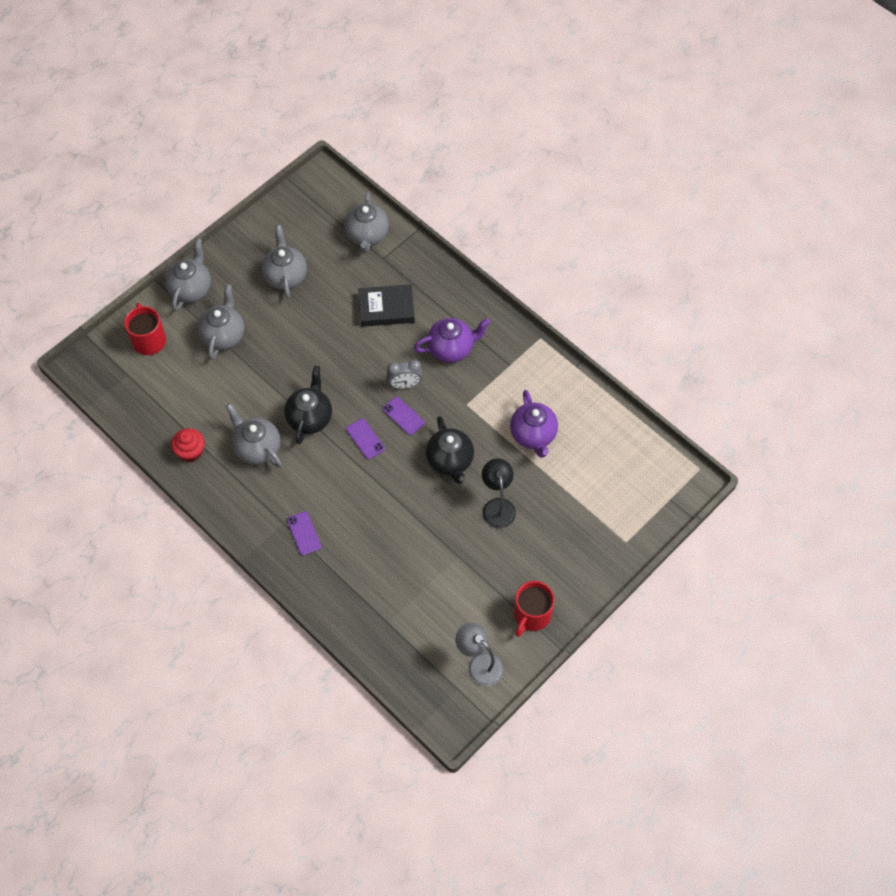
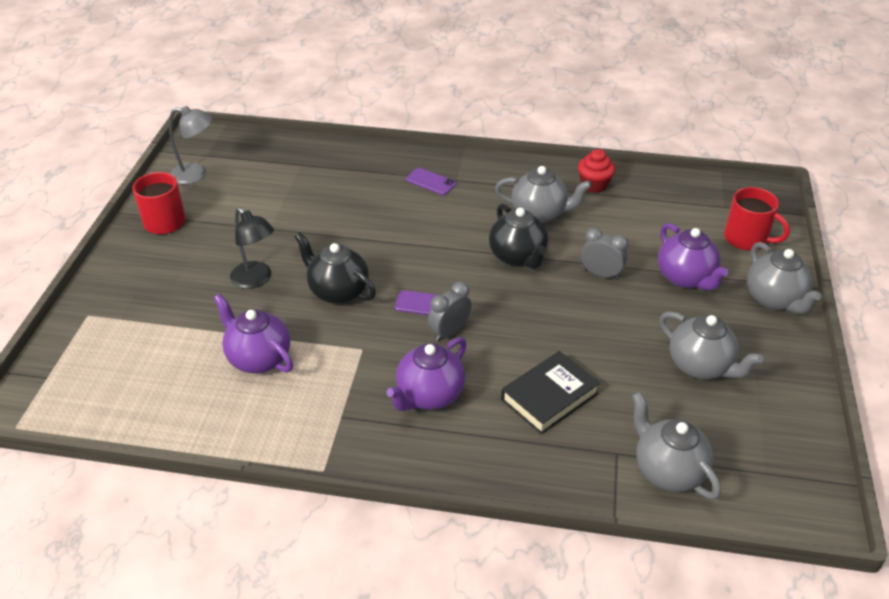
camera: 145 degrees right, 20 degrees down
(224, 335) = (685, 278): grey teapot -> purple teapot
(271, 371) = (601, 274): none -> grey clock
(365, 439) = (444, 267): purple phone -> none

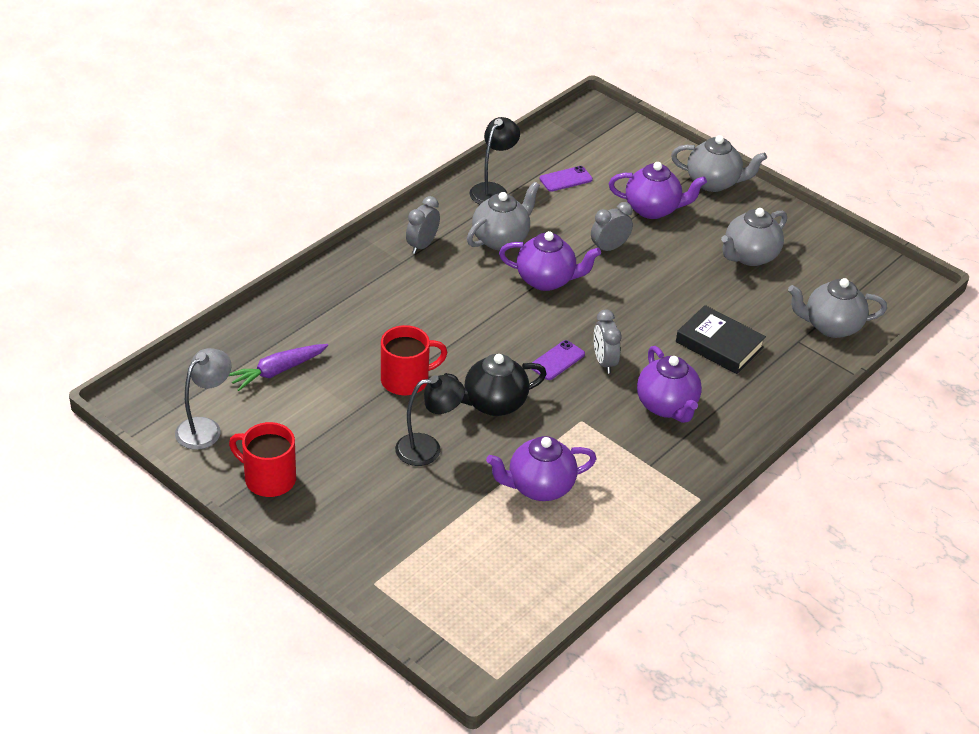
camera: 60 degrees left, 0 degrees up
(280, 178) = (278, 371): none -> purple carrot
(431, 182) = (389, 278): purple phone -> purple phone (565, 179)
(486, 181) = (422, 245): none -> grey clock
(518, 257) = (546, 280): black teapot -> purple teapot
(549, 396) = (719, 345): black book -> black book turned 45 degrees counterclockwise
(594, 185) = (492, 190): red cupcake -> black lamp
(700, 366) = (749, 256): grey teapot -> grey teapot turned 150 degrees clockwise
(747, 239) = (637, 154): red mug -> red mug (406, 380)

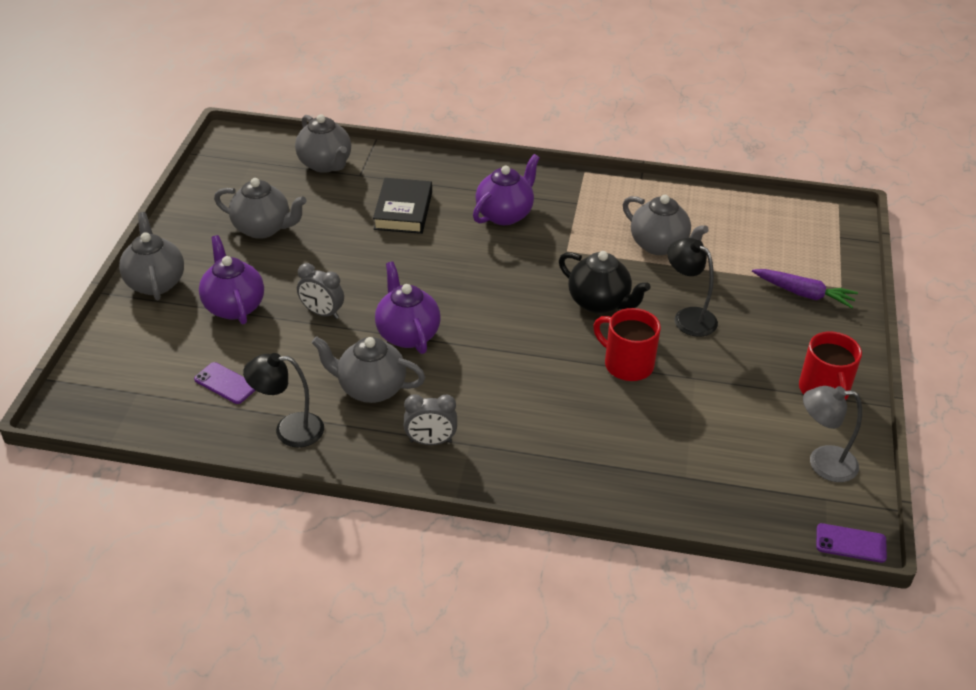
camera: 120 degrees left, 0 degrees up
(278, 371) = (706, 453): purple carrot -> purple carrot (803, 293)
(539, 487) = (659, 245): purple teapot -> grey teapot
(557, 360) = (510, 288): purple phone -> purple phone (850, 543)
(604, 362) = (486, 262): grey clock -> none

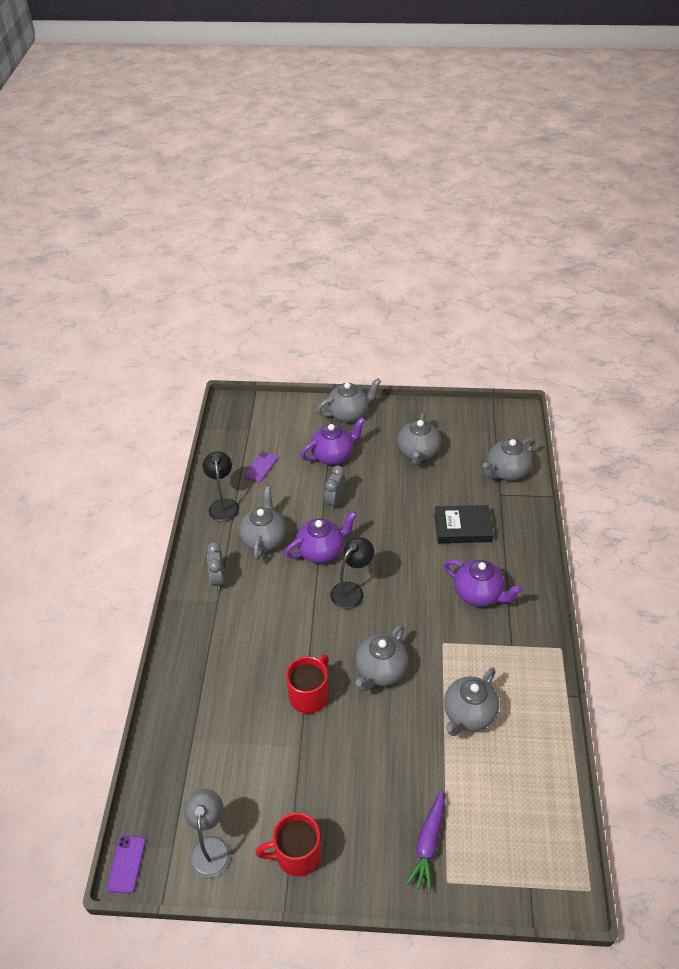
camera: 85 degrees right, 5 degrees up
(599, 303) = (380, 671): black teapot -> grey teapot
(688, 317) = (375, 740): black lamp -> black lamp (351, 591)

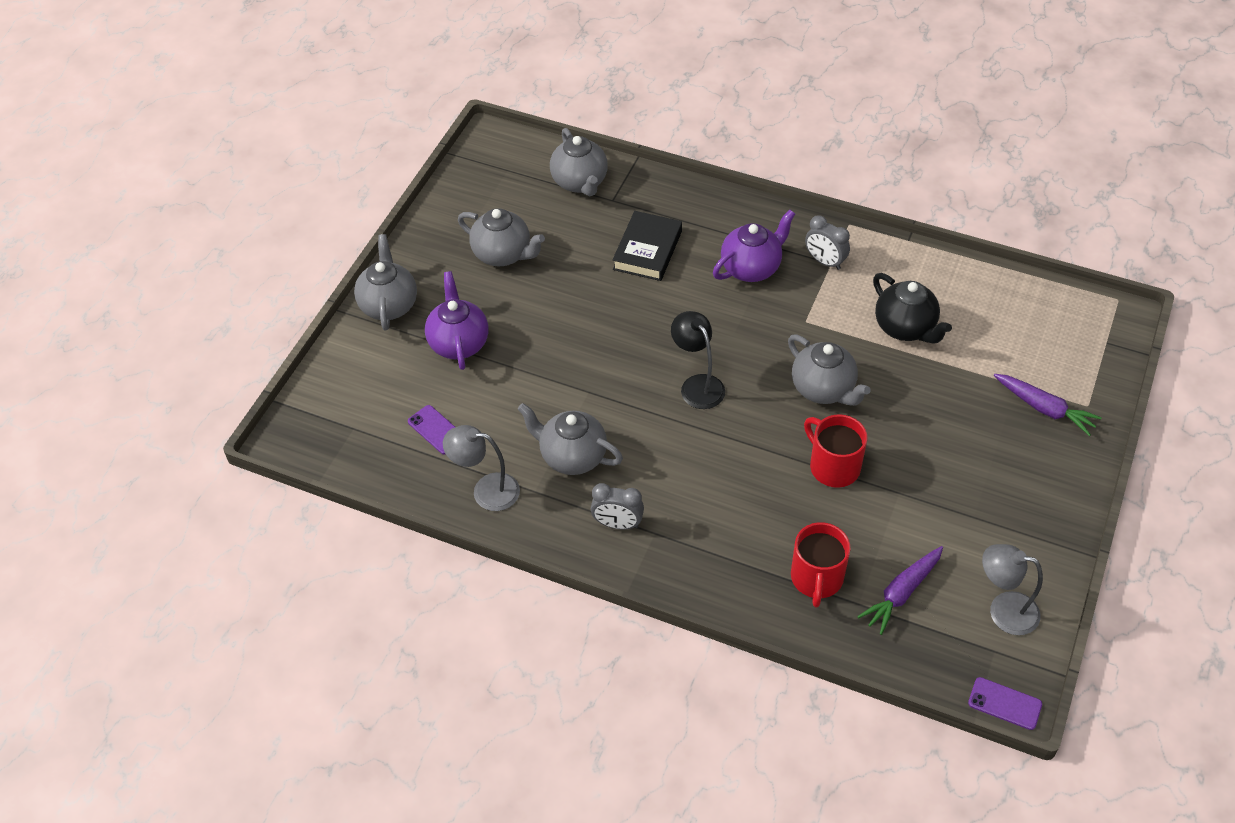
camera: 70 degrees left, 5 degrees up
(208, 768) = (902, 593): none -> purple carrot
(223, 505) = (486, 490): black lamp -> grey lamp
(296, 854) = (1030, 528): red mug -> red mug (816, 578)
(321, 551) = (621, 399): purple teapot -> none
(335, 501) = (542, 362): grey clock -> grey clock (825, 261)
(468, 714) = (905, 328): grey teapot -> black teapot

